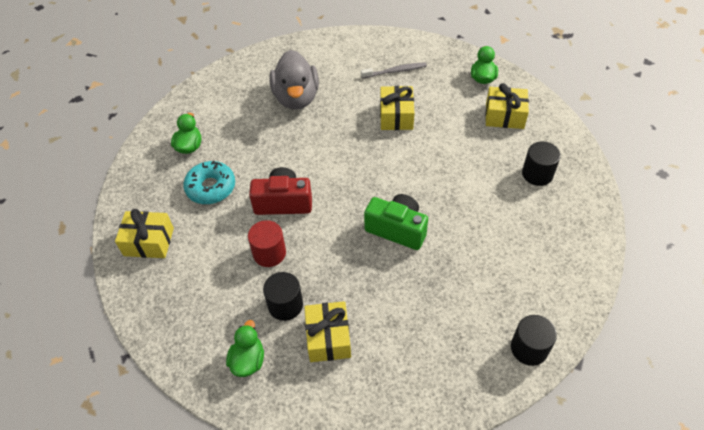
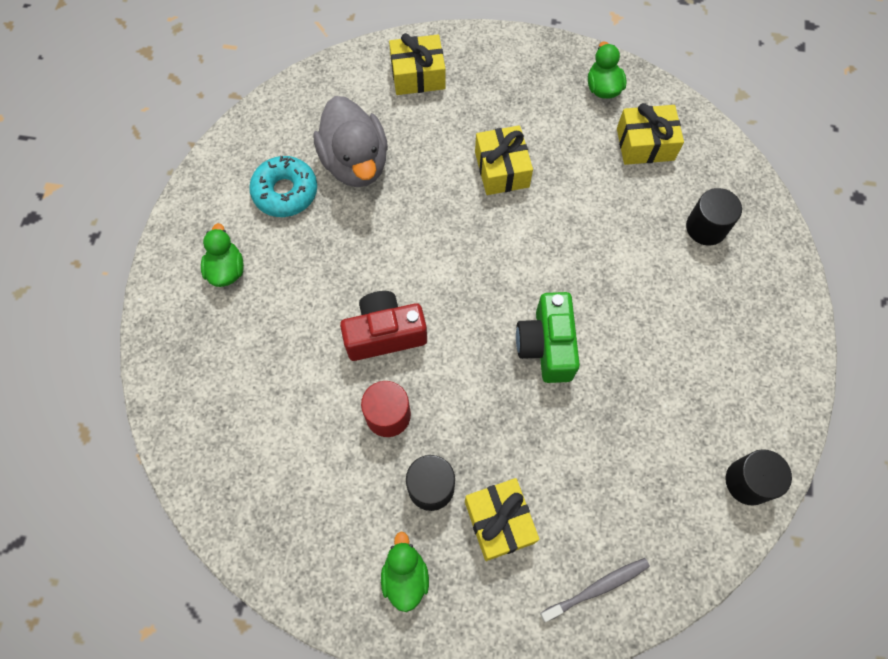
camera: 15 degrees left, 15 degrees up
(149, 242) = (217, 431): yellow gift -> yellow gift (418, 75)
(211, 187) = (277, 330): turquoise donut -> turquoise donut (285, 192)
(395, 71) = (481, 96): grey toothbrush -> grey toothbrush (596, 588)
(397, 229) = (546, 346): green camera -> green camera turned 105 degrees counterclockwise

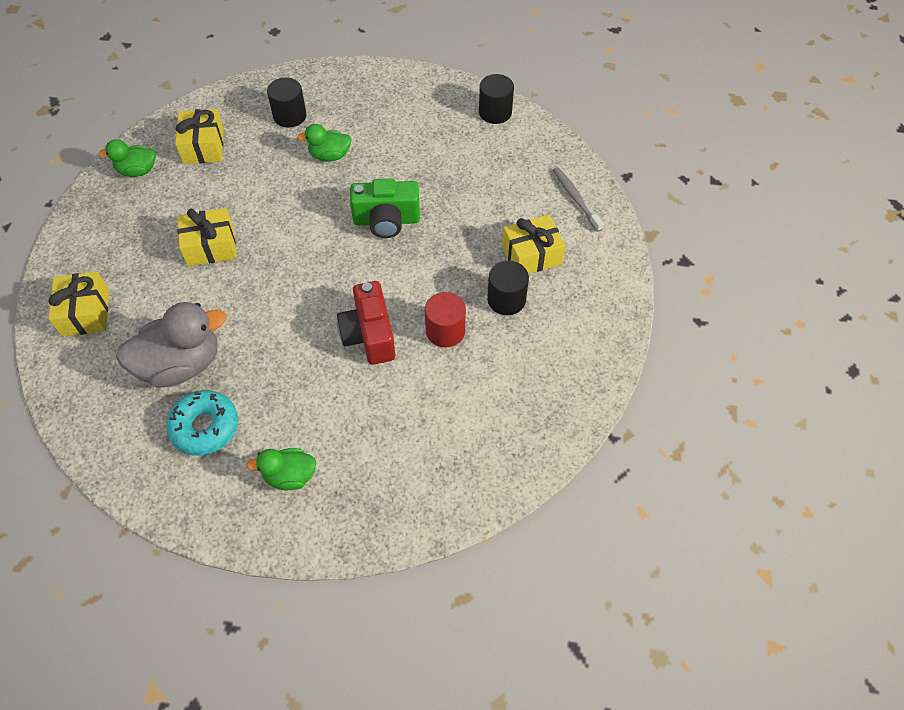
camera: 90 degrees left, 10 degrees down
(405, 576) = (578, 316): green duck -> green duck (329, 155)

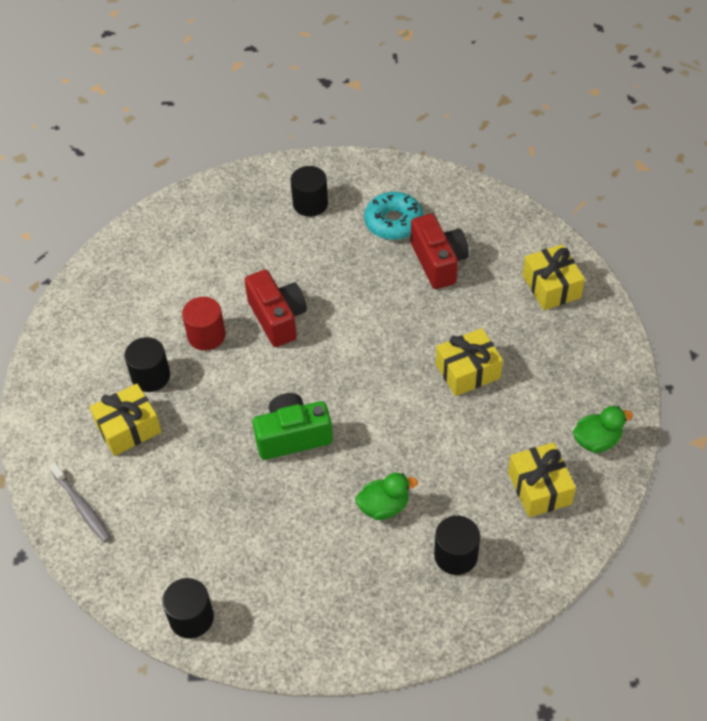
camera: 170 degrees right, 5 degrees down
(181, 365) = (438, 262): grey duck -> red camera
(289, 476) = (310, 204): green duck -> black cylinder

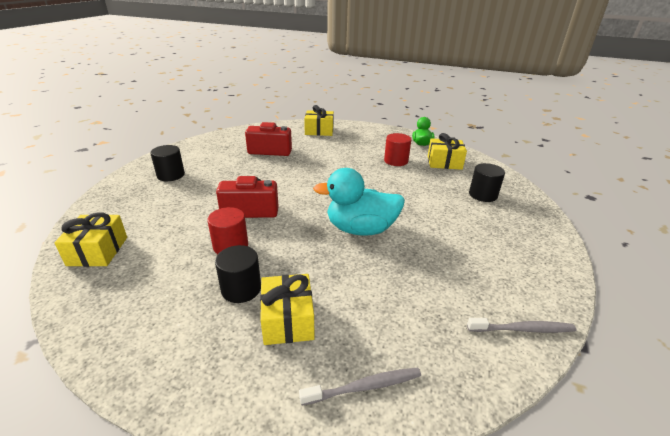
camera: 70 degrees left, 20 degrees down
(191, 618) = (522, 329): black cylinder -> grey toothbrush
(293, 436) = (360, 229): green camera -> turquoise duck
(384, 506) = (438, 209): green duck -> none
(393, 222) = (225, 155): turquoise donut -> none
(468, 371) = (354, 161): yellow gift -> yellow gift (98, 251)
(503, 422) = (396, 161): none -> red cylinder

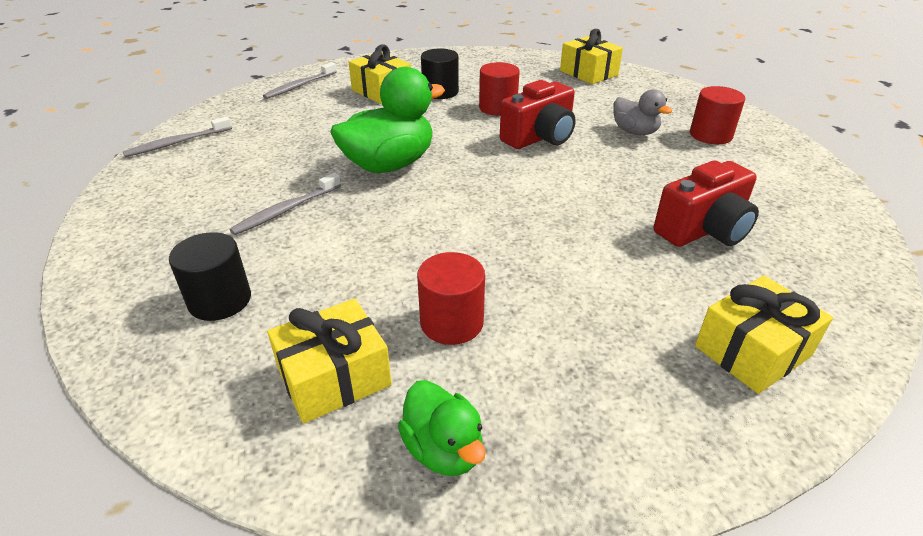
camera: 145 degrees right, 5 degrees up
(171, 175) = (710, 135): black cylinder -> red cylinder
(197, 191) = (634, 132): none -> grey duck
(360, 229) = (389, 165): turquoise duck -> green duck
(440, 224) = (286, 210): none -> grey toothbrush

